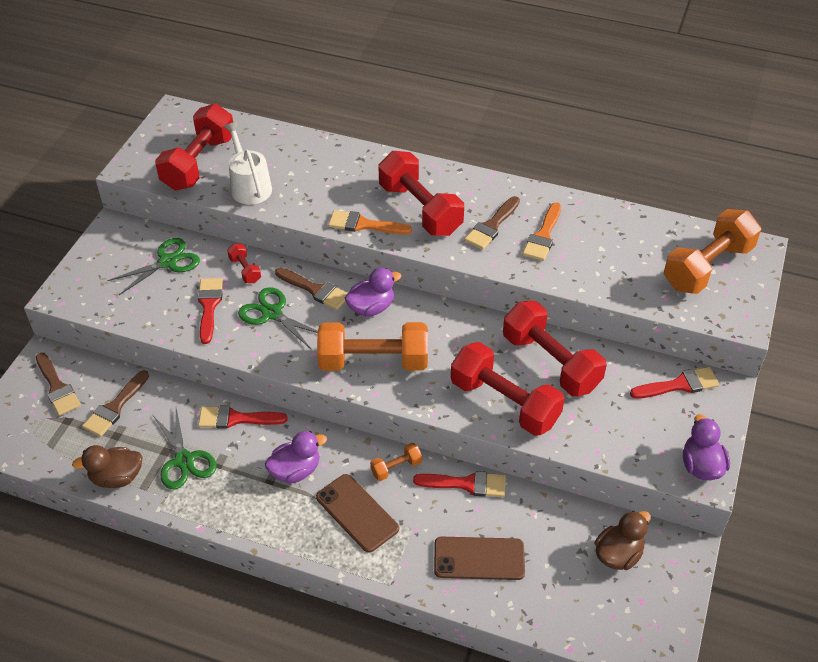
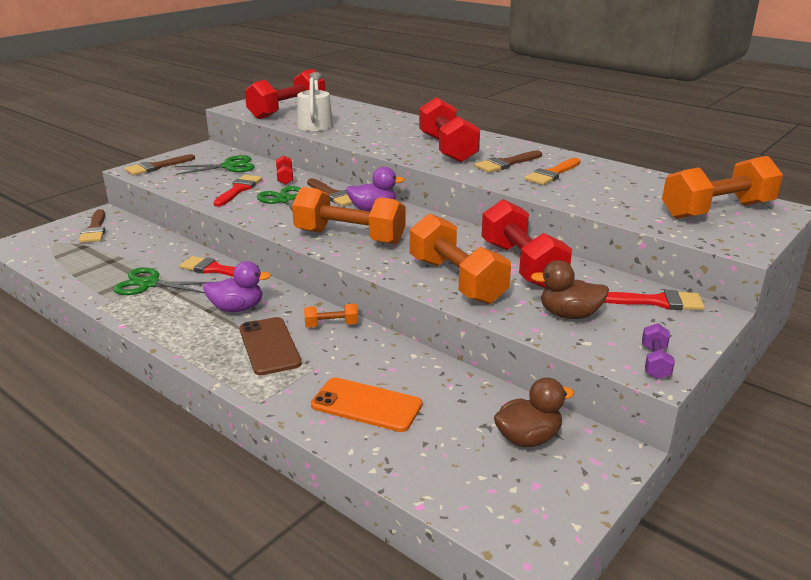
camera: 20 degrees right, 20 degrees down
(115, 407) = (126, 246): brown brush -> brown brush (157, 167)
(117, 477) = (86, 283): brown duck -> brown duck (569, 315)
(184, 460) = (149, 284): green scissors -> green scissors turned 105 degrees clockwise
(364, 225) = (392, 149): orange brush -> none
(466, 484) = (392, 349): red brush -> none
(479, 558) = (366, 405): brown phone -> orange phone
(504, 403) = (456, 280): red dumbbell -> orange dumbbell
(701, 466) = (655, 362): purple duck -> purple dumbbell

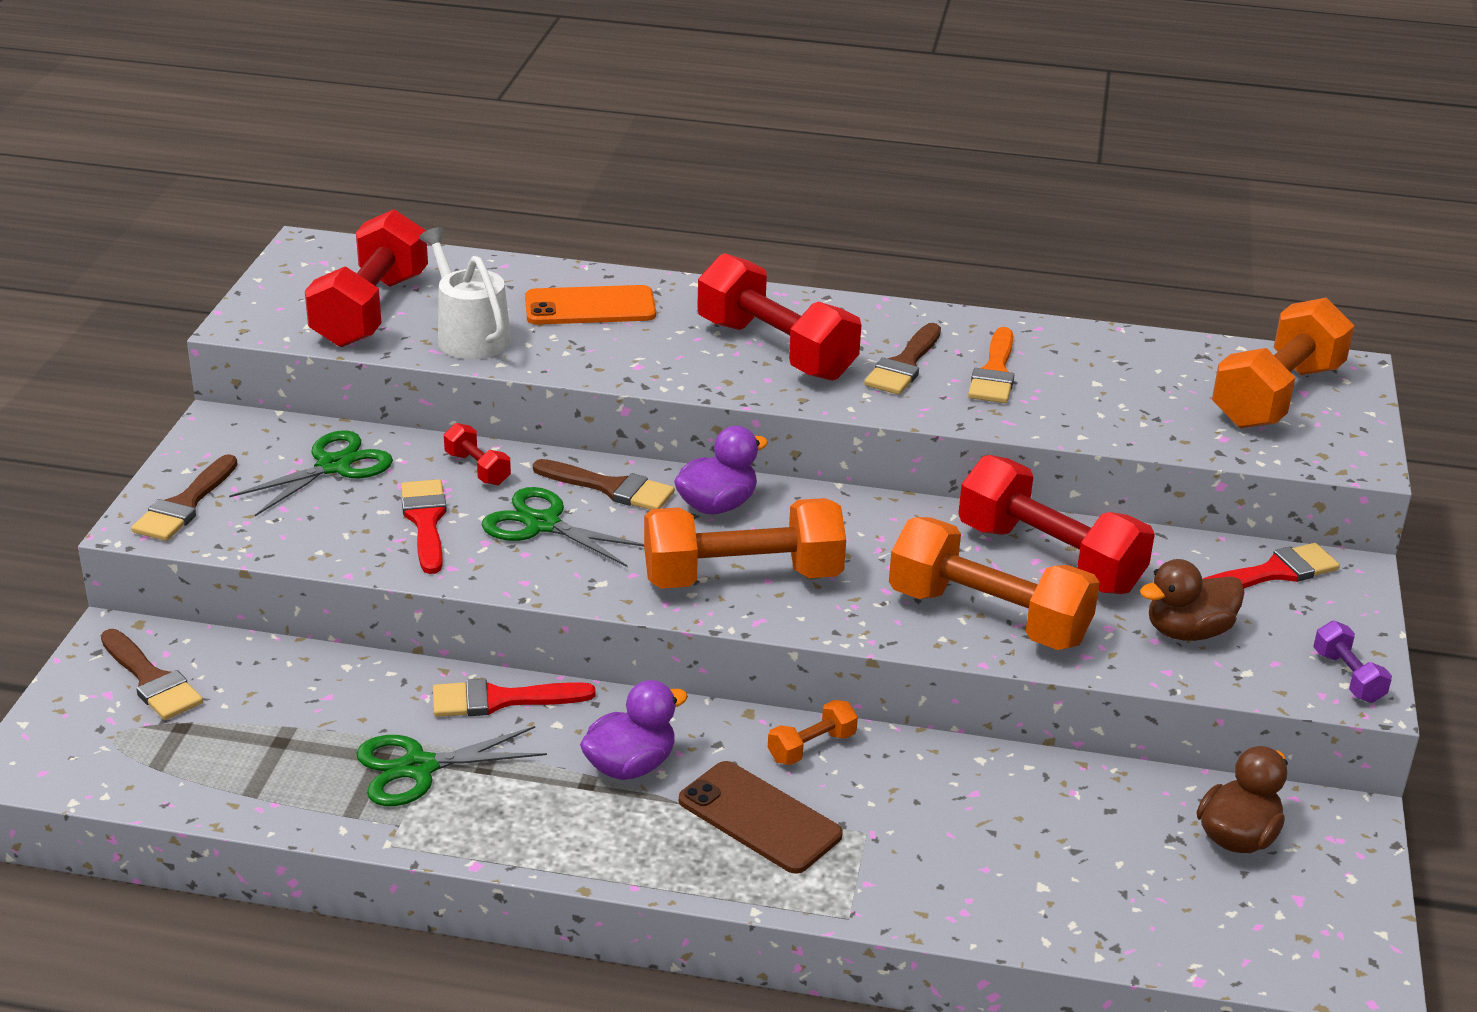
camera: 30 degrees left, 5 degrees up
(366, 405) = (997, 865): orange phone -> orange phone (590, 307)

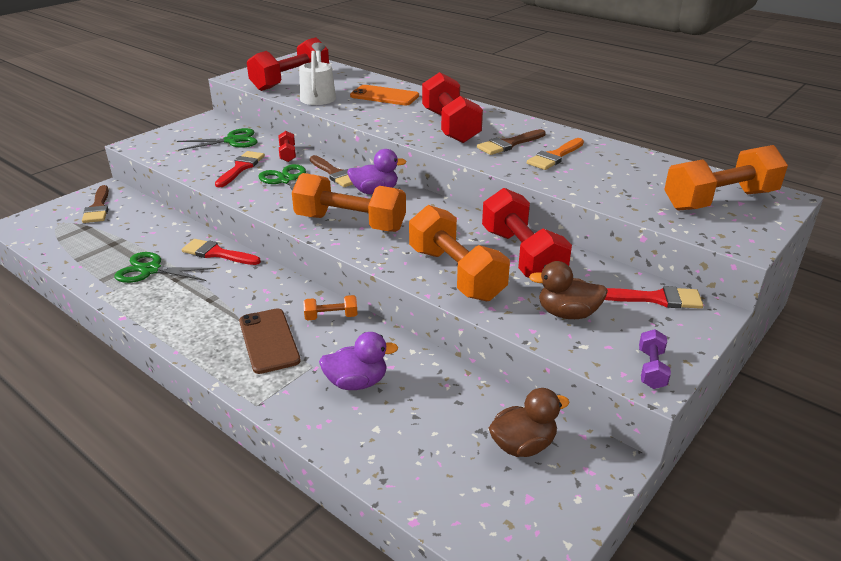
camera: 30 degrees right, 0 degrees up
(185, 504) = (159, 141): brown brush -> none
(630, 766) = (238, 298): purple duck -> purple duck (357, 382)

